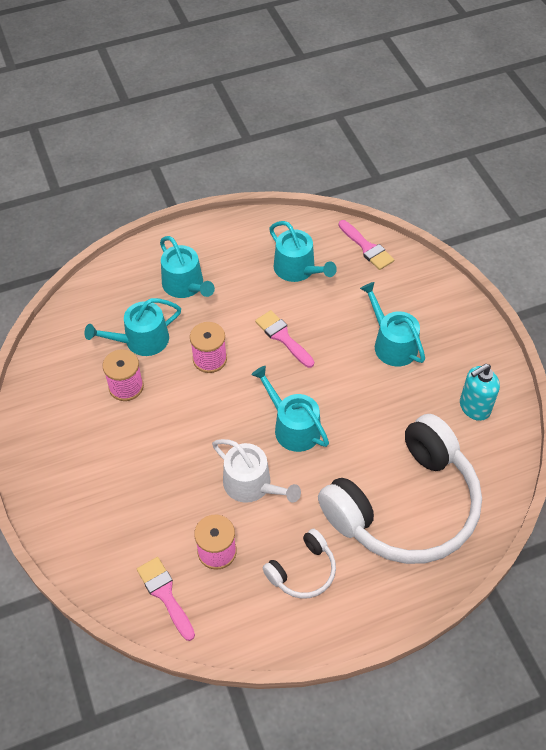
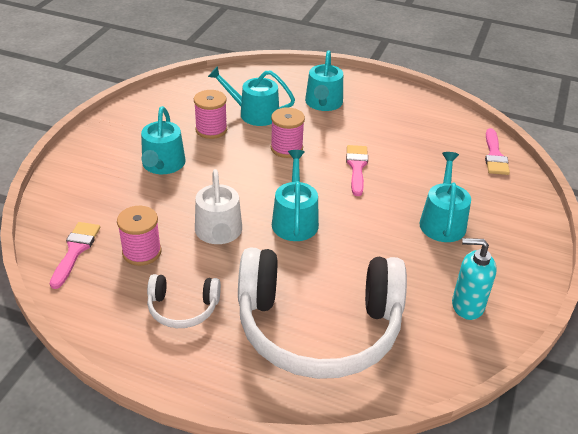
camera: 40 degrees right, 15 degrees down
(298, 269) = (419, 138): turquoise watering can -> turquoise watering can (162, 165)

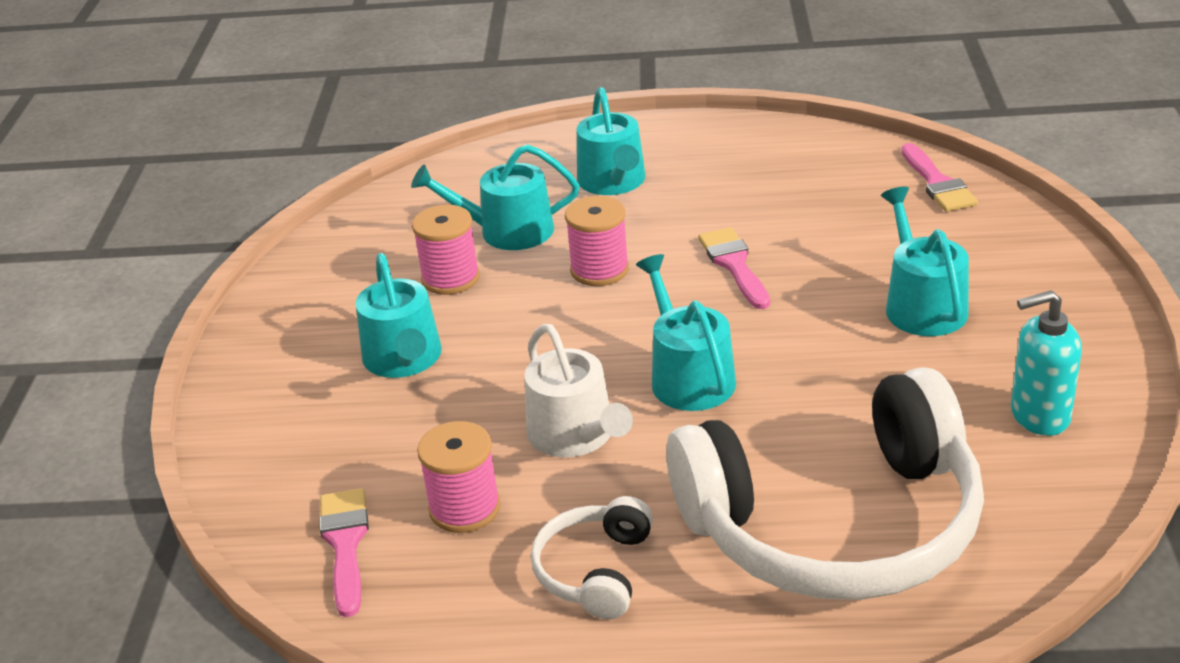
camera: 15 degrees left, 5 degrees down
(183, 308) = (595, 571): white headphones -> white headphones turned 120 degrees clockwise

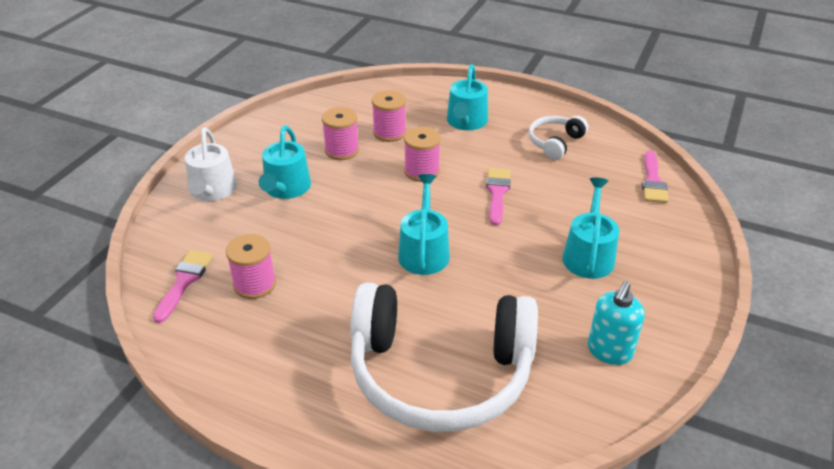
camera: 20 degrees right, 5 degrees up
(506, 231) = (389, 133): turquoise watering can -> pink spool
(576, 436) = (340, 264): white watering can -> white watering can (212, 191)
(595, 571) = (293, 347): white headphones -> white headphones (555, 143)
(1039, 416) = (609, 351): turquoise soap dispenser -> turquoise soap dispenser turned 75 degrees counterclockwise

